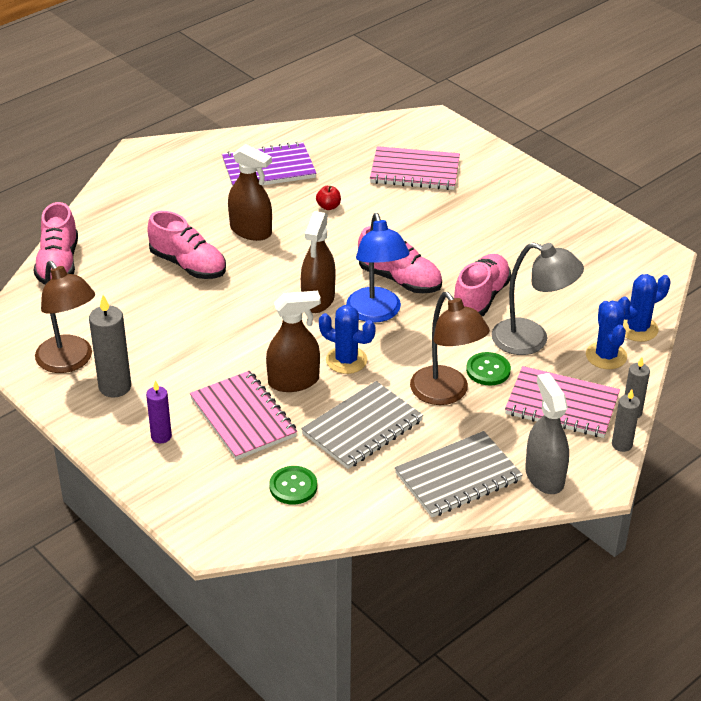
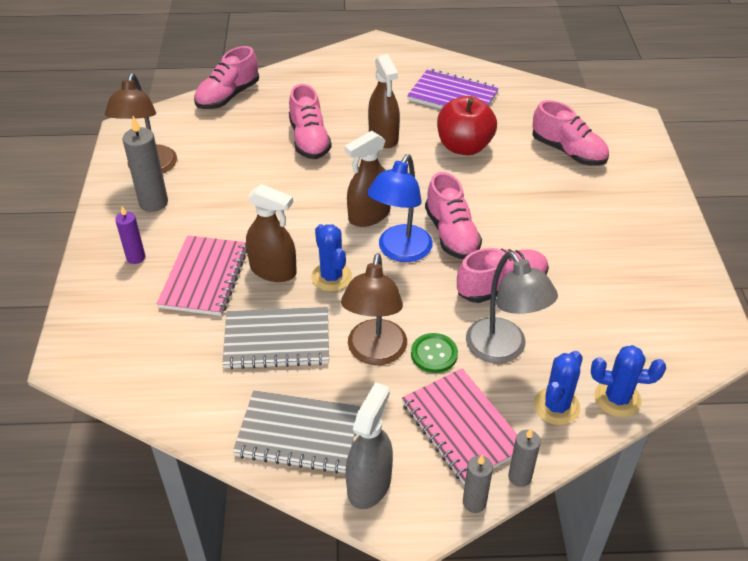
camera: 40 degrees right, 5 degrees up
(293, 486) = (170, 356): green button -> none
(328, 206) = (464, 146): red apple -> red apple, size x2.46
(415, 171) = (568, 151): pink notebook -> pink shoe

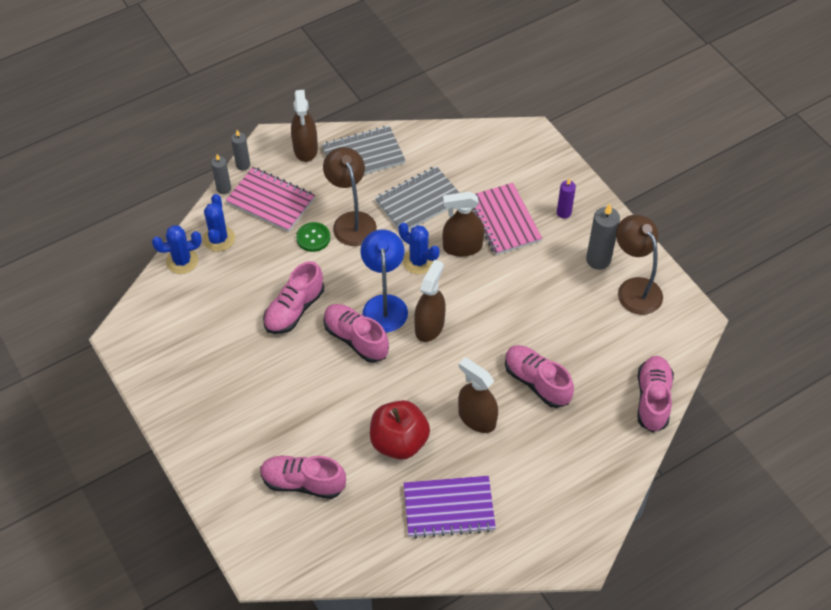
camera: 150 degrees right, 10 degrees up
(369, 484) = (305, 149): grey spray bottle -> brown spray bottle
(503, 350) = (269, 261): grey lamp -> none

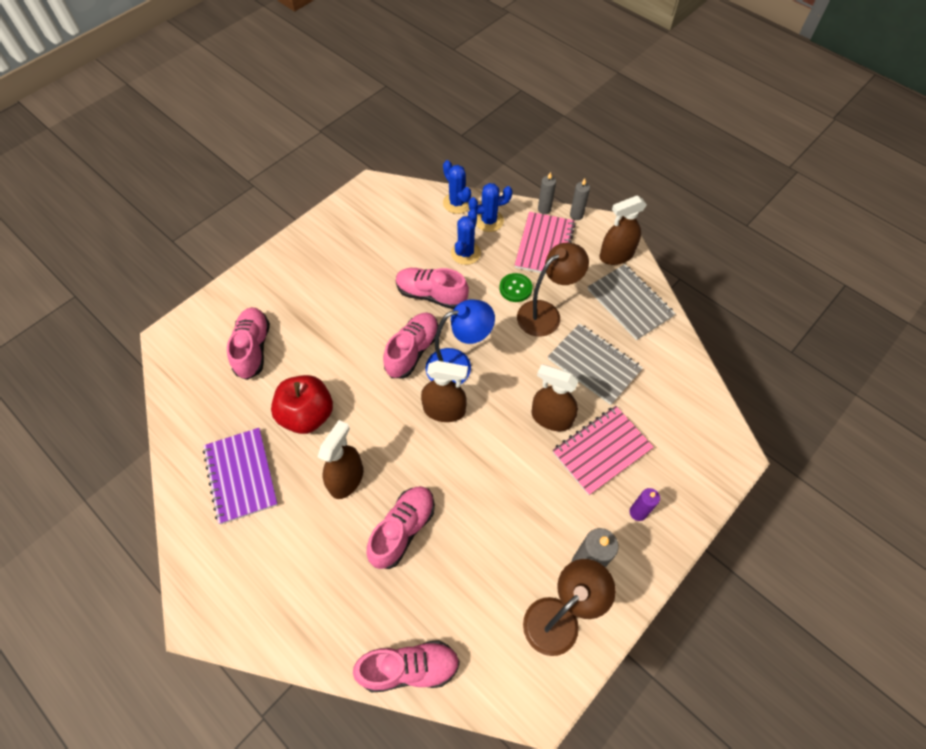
camera: 75 degrees right, 5 degrees up
(418, 261) = (519, 382): blue cactus -> blue cactus (465, 253)
(462, 247) = (551, 418): brown spray bottle -> brown spray bottle turned 45 degrees counterclockwise

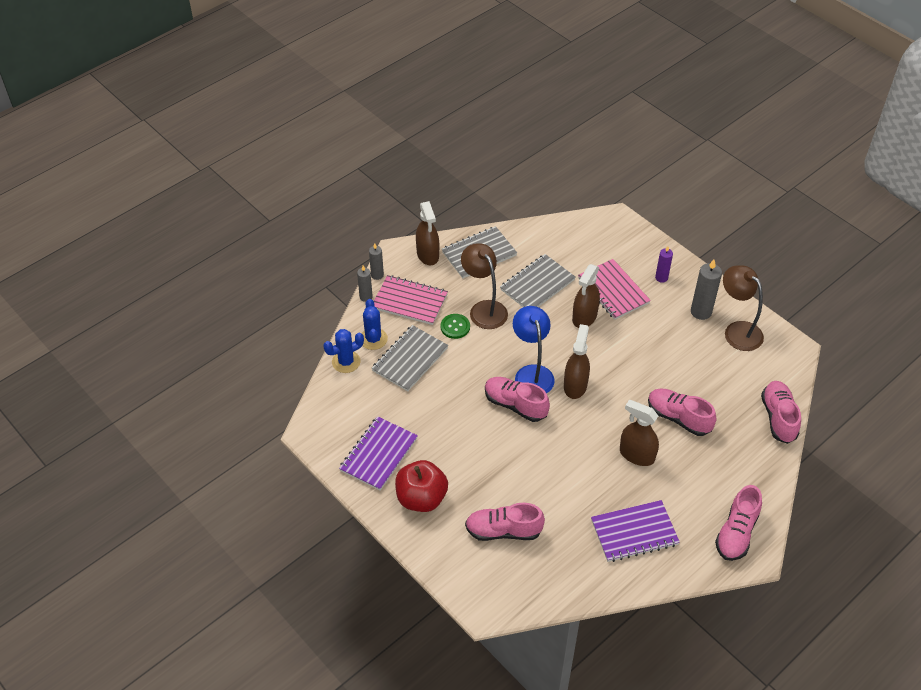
camera: 85 degrees left, 10 degrees down
(307, 415) = (576, 484): red apple -> red apple (421, 498)
(346, 239) = (378, 454): none -> purple notebook
(431, 295) = (455, 388): pink shoe -> pink shoe (736, 533)
(465, 253) = (410, 359): blue cactus -> grey notebook

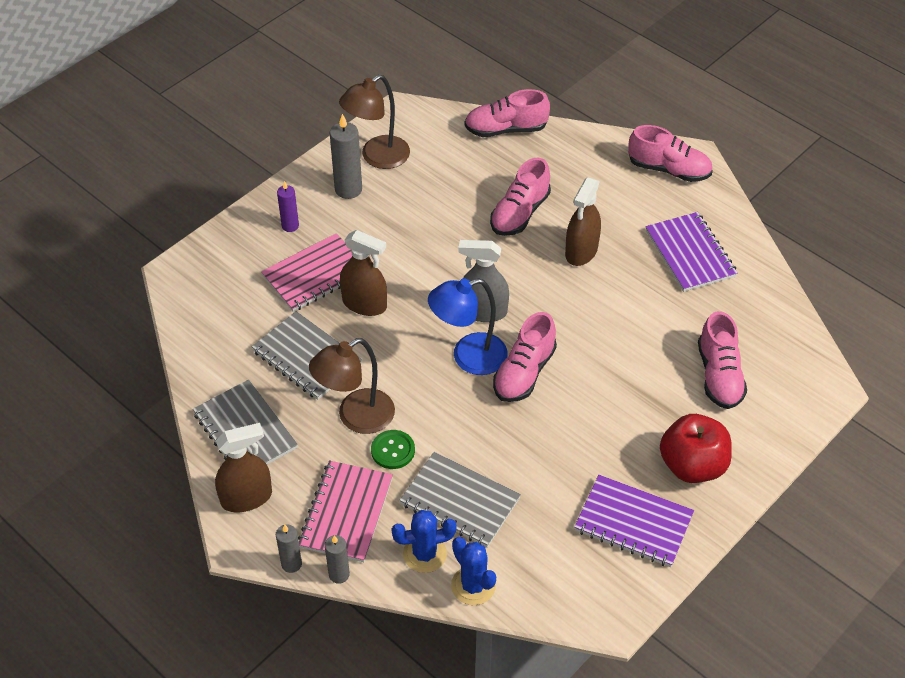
camera: 95 degrees left, 0 degrees up
(575, 385) = (483, 311): brown spray bottle -> grey spray bottle

